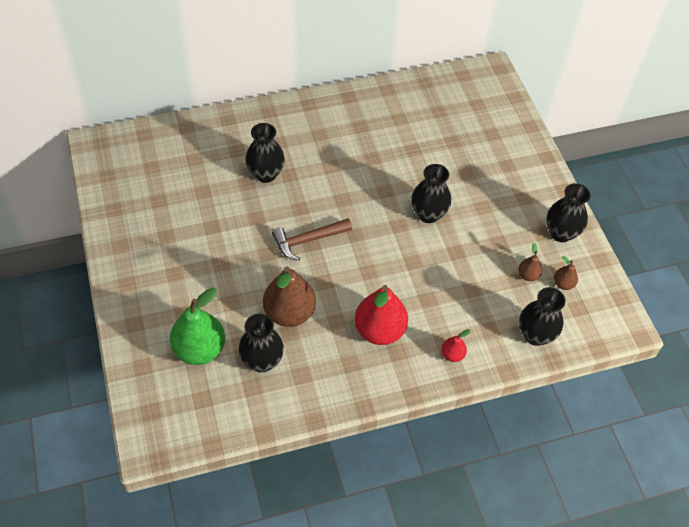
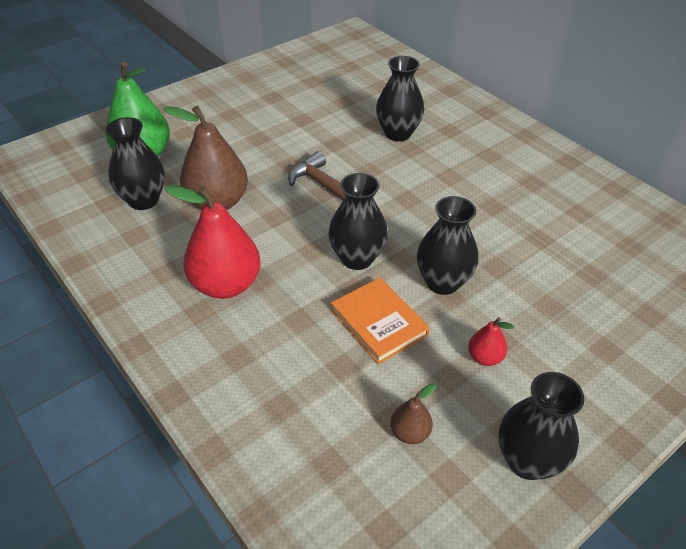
camera: 70 degrees right, 10 degrees down
(447, 259) = (379, 322): none -> orange book
(452, 355) = (217, 372): red pear -> red pear (485, 357)
(535, 335) = (297, 474): black vase -> black vase (357, 258)
(563, 284) = (423, 492): brown pear -> none

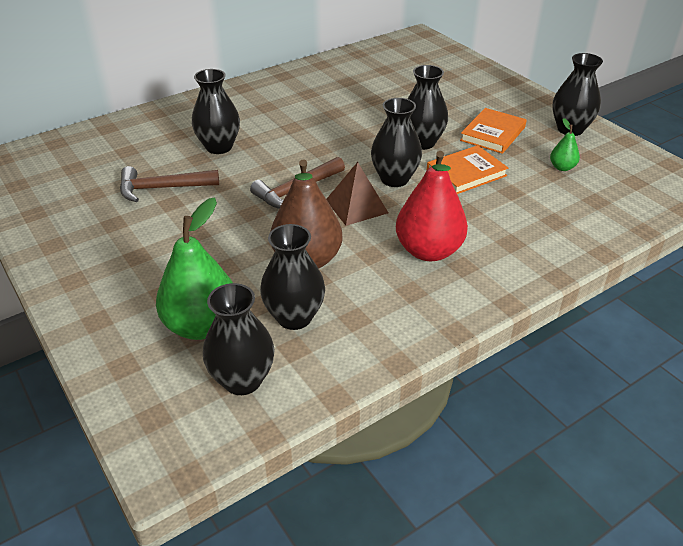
camera: 85 degrees left, 5 degrees down
(81, 180) = (242, 380): none -> black vase
(303, 230) = (356, 206): none -> brown pyramid
(323, 112) = (162, 188): none -> brown hammer
(409, 433) = (562, 167): brown pear -> green pear
(485, 357) = (493, 134): red pear -> orange book

